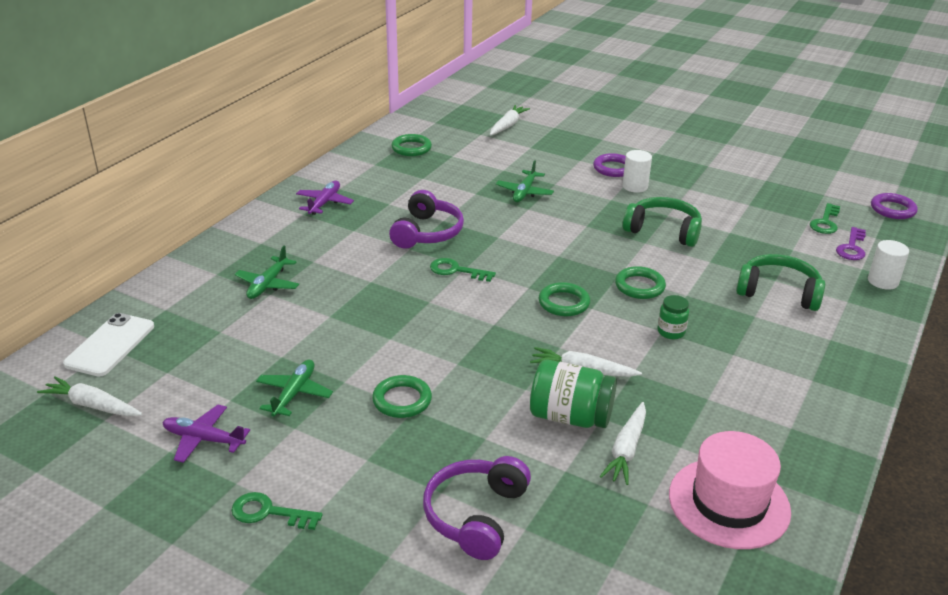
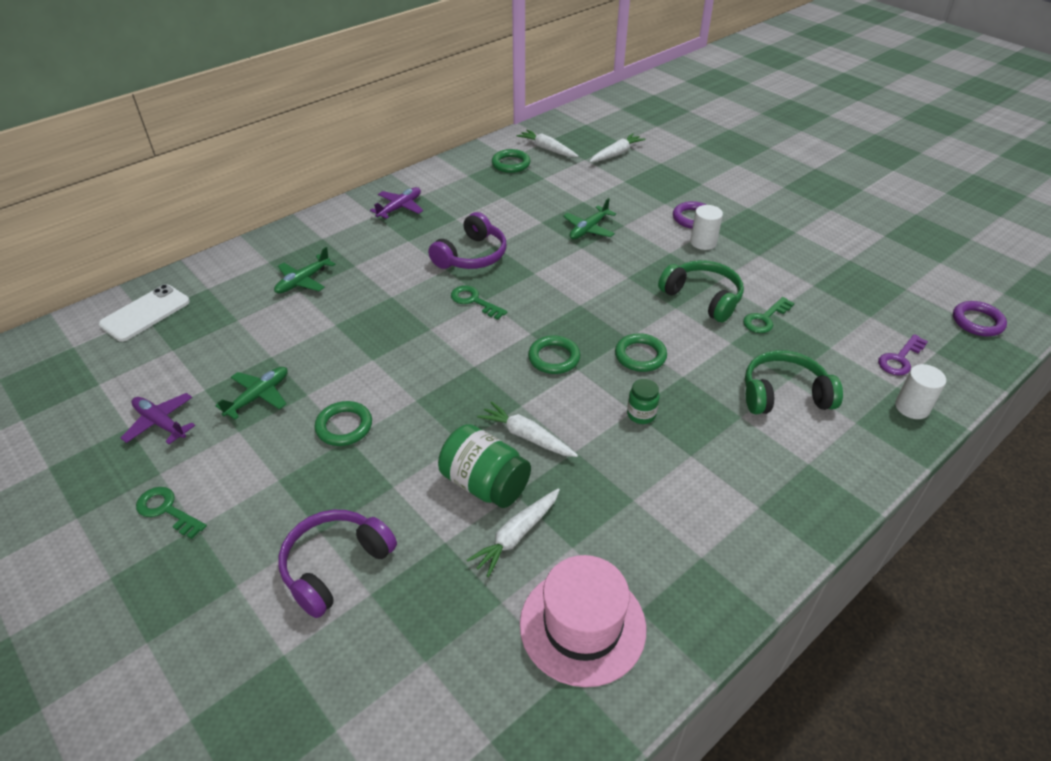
camera: 20 degrees right, 10 degrees up
(92, 405) = (98, 368): white carrot -> white carrot (547, 149)
(778, 292) = (784, 394): green headphones -> green headphones turned 45 degrees counterclockwise
(825, 222) = (887, 322): green key -> green key (765, 318)

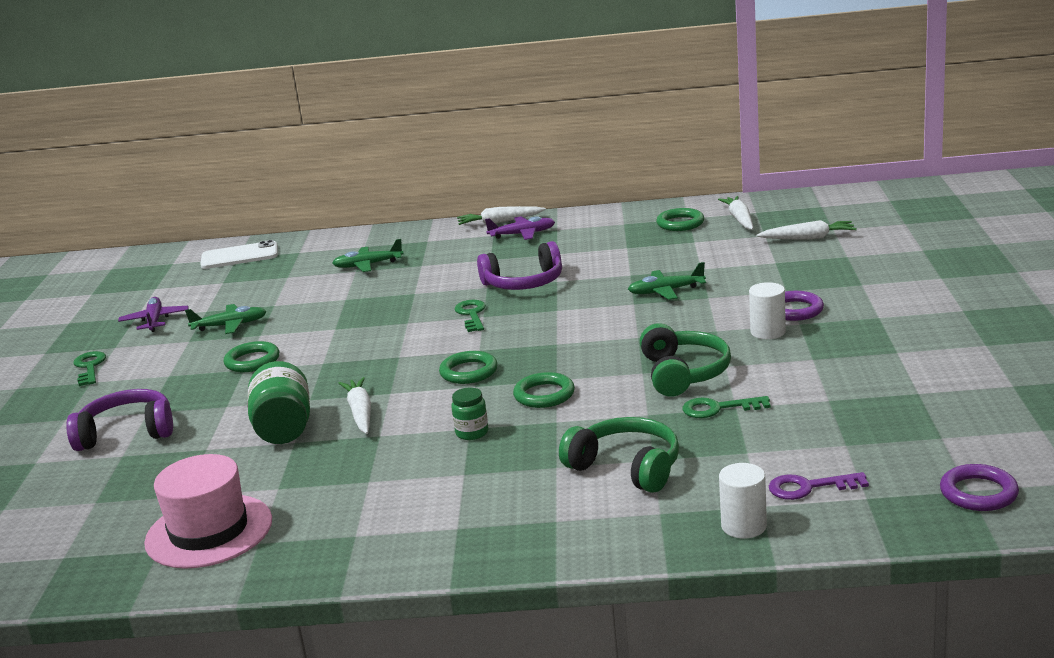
camera: 45 degrees right, 20 degrees down
(516, 535) = (254, 465): white carrot -> white carrot (499, 222)

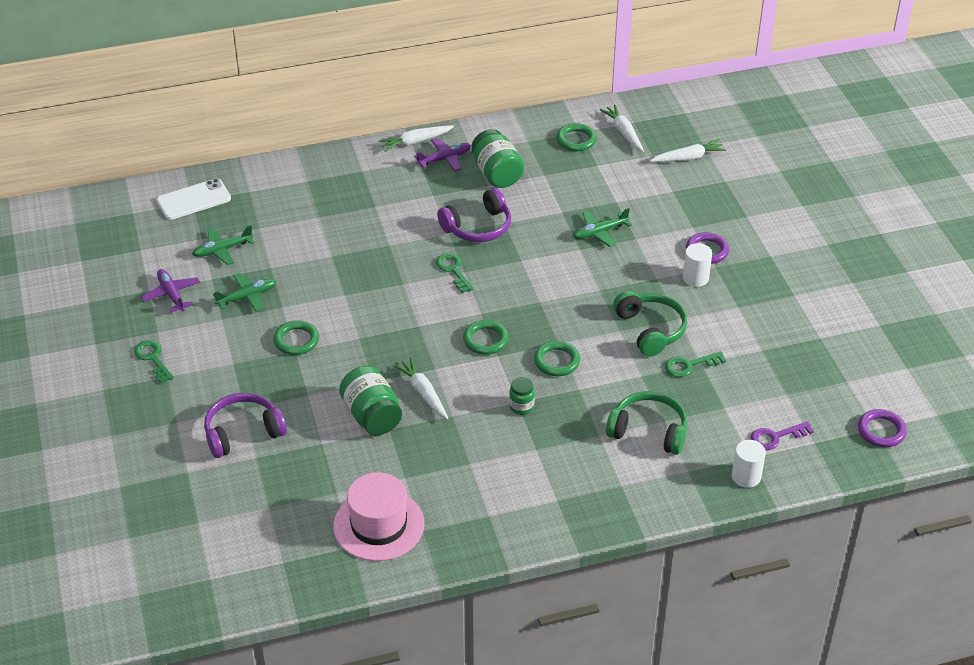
camera: 20 degrees left, 20 degrees up
(368, 265) = (326, 208): green plane -> green plane (222, 250)
(573, 245) = (497, 174): none -> green jar

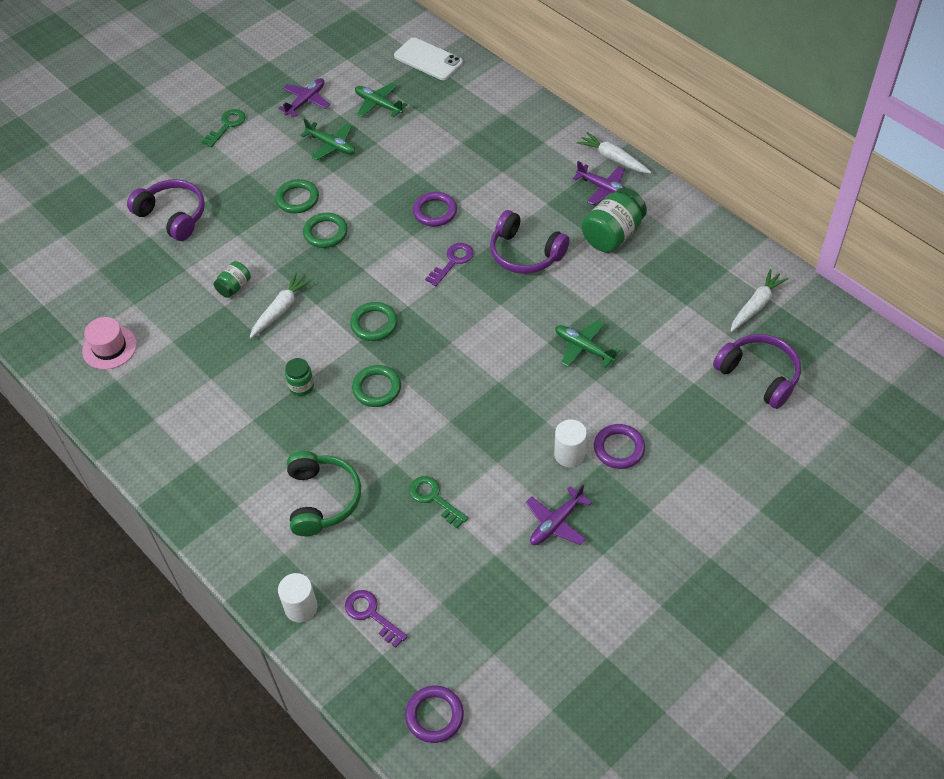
camera: 65 degrees right, 10 degrees up
(372, 416) = (234, 287): green jar -> green jar, size x0.54
(378, 525) = (109, 347): pink hat -> pink hat, size x0.63
(387, 261) = (435, 211): none -> purple ring
(453, 270) = (452, 262): green key -> purple key
(576, 140) = (712, 272): green ring -> green ring (325, 233)
(650, 329) = (466, 445): green headphones -> none
(688, 158) = (759, 375): white carrot -> purple headphones
(753, 308) = (556, 523): none -> purple plane

